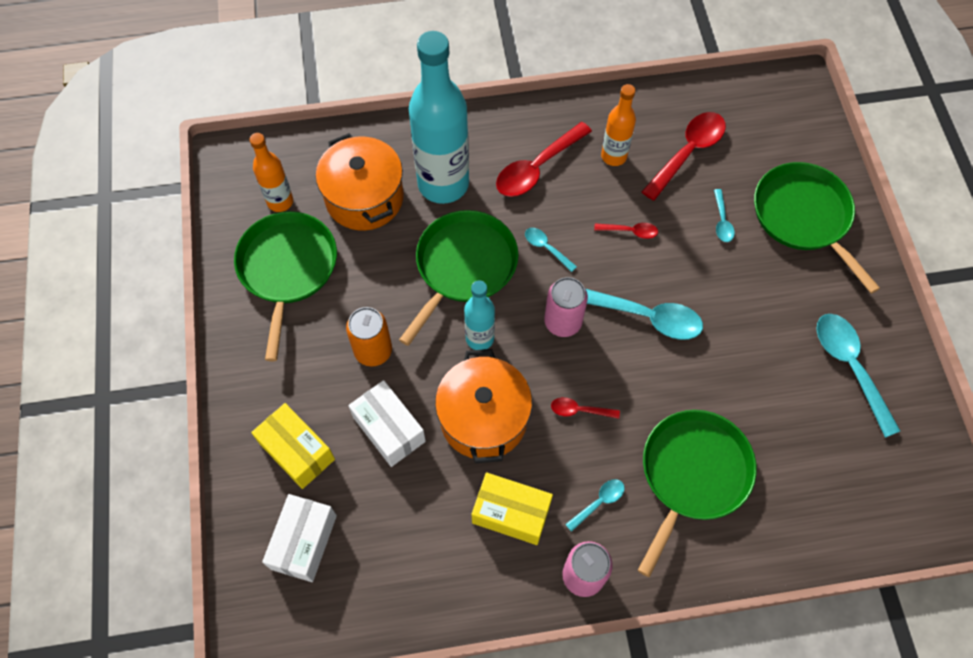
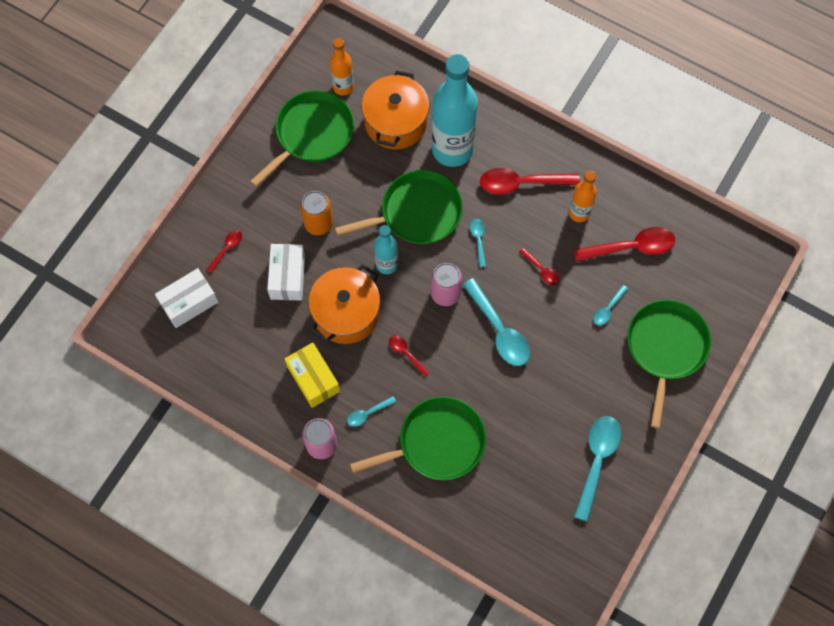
camera: 40 degrees right, 5 degrees up
(297, 451) = (227, 249): yellow box -> red spoon
(599, 502) = (368, 413): turquoise spoon -> turquoise spoon turned 150 degrees clockwise

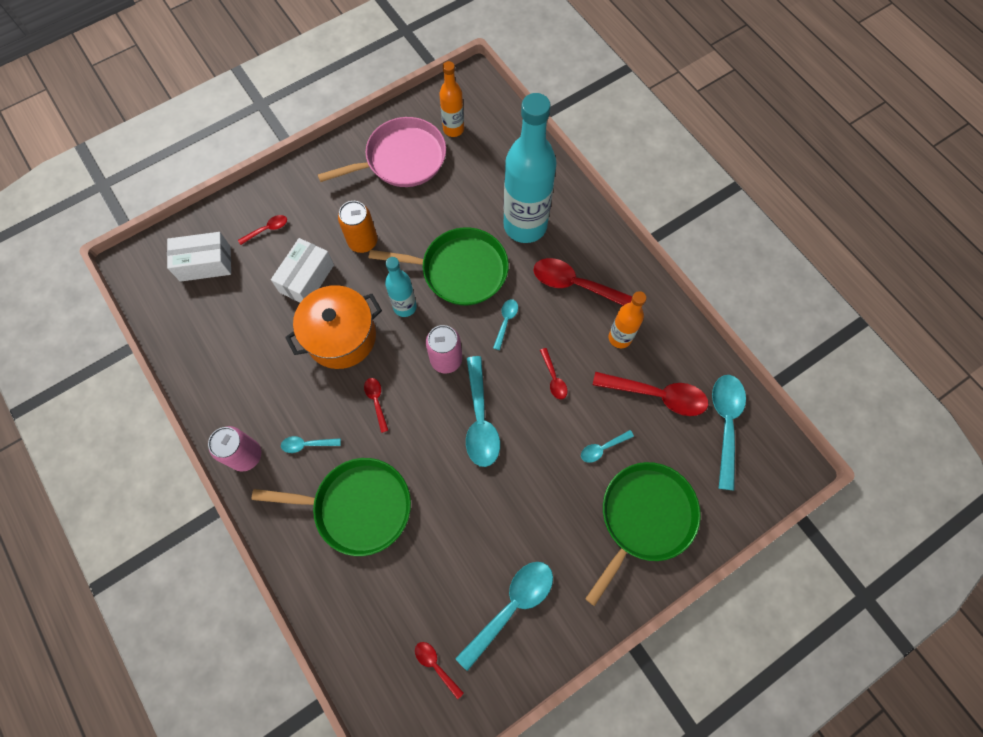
camera: 25 degrees right, 0 degrees up
(311, 134) = (401, 159): green pan -> pink pan
(313, 379) = (275, 386): yellow box -> none
(396, 122) = (484, 179): orange pot -> none
(561, 529) = (436, 665): none -> red spoon
(694, 247) = (725, 424): none -> turquoise spoon

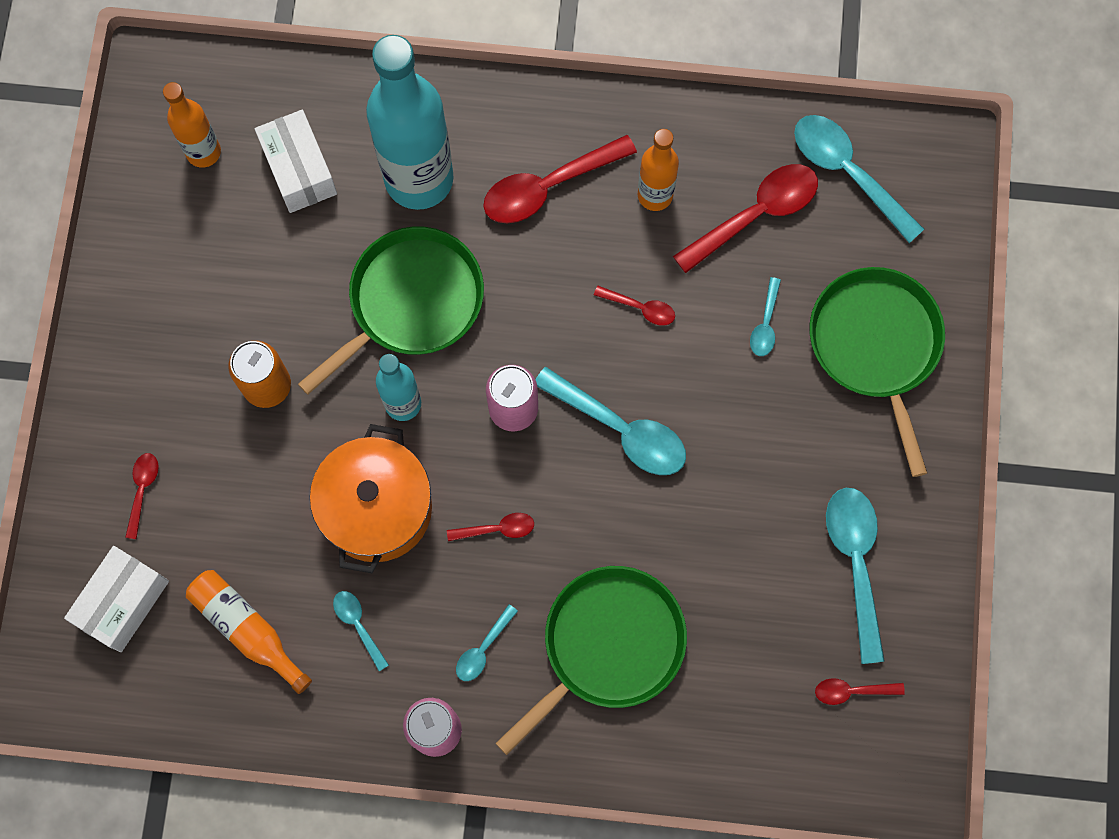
camera: 50 degrees left, 5 degrees up
(233, 326) = (247, 629): none -> orange bottle
(307, 278) = (259, 492): white box -> white box (299, 170)
(376, 401) = (497, 529): red spoon -> red spoon turned 150 degrees clockwise
(401, 159) = (189, 249): pink pan -> none
(506, 321) = (524, 303): turquoise spoon -> turquoise spoon (358, 625)

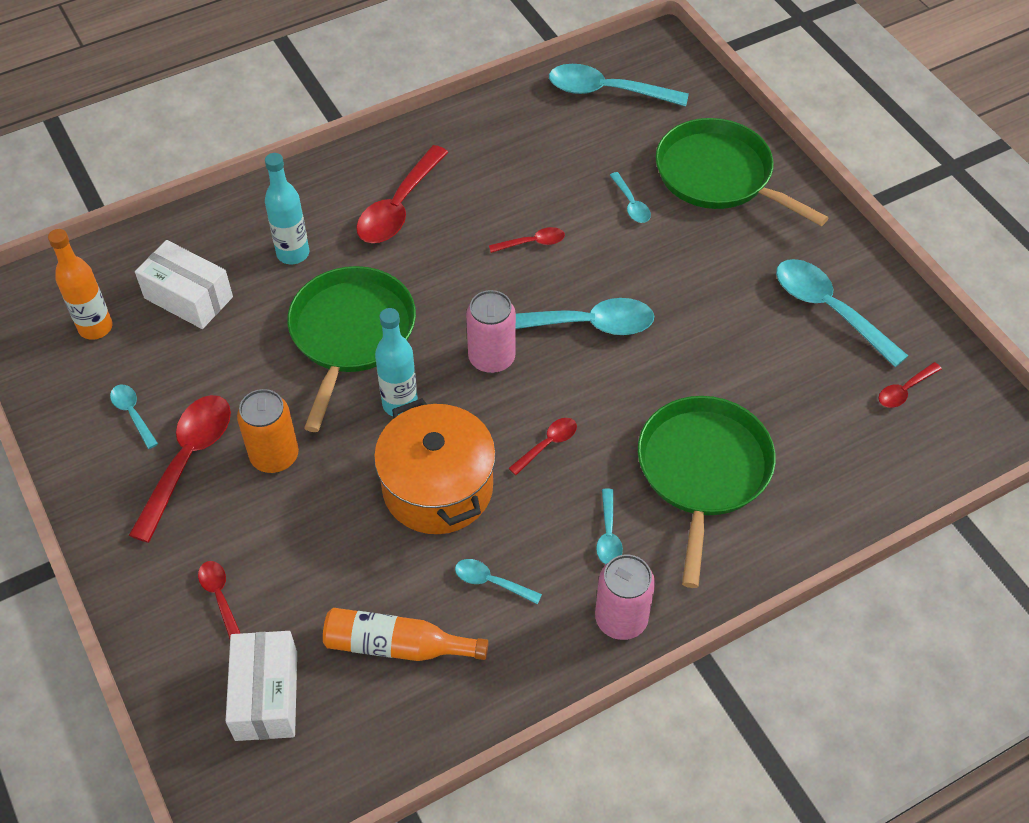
camera: 35 degrees left, 20 degrees down
(181, 265) = (133, 414): none -> turquoise spoon
(419, 179) = (293, 253): turquoise bottle -> turquoise bottle, size x0.51
(655, 195) = (483, 172): orange bottle -> none
(755, 215) = (565, 146): red spoon -> red spoon (188, 460)

